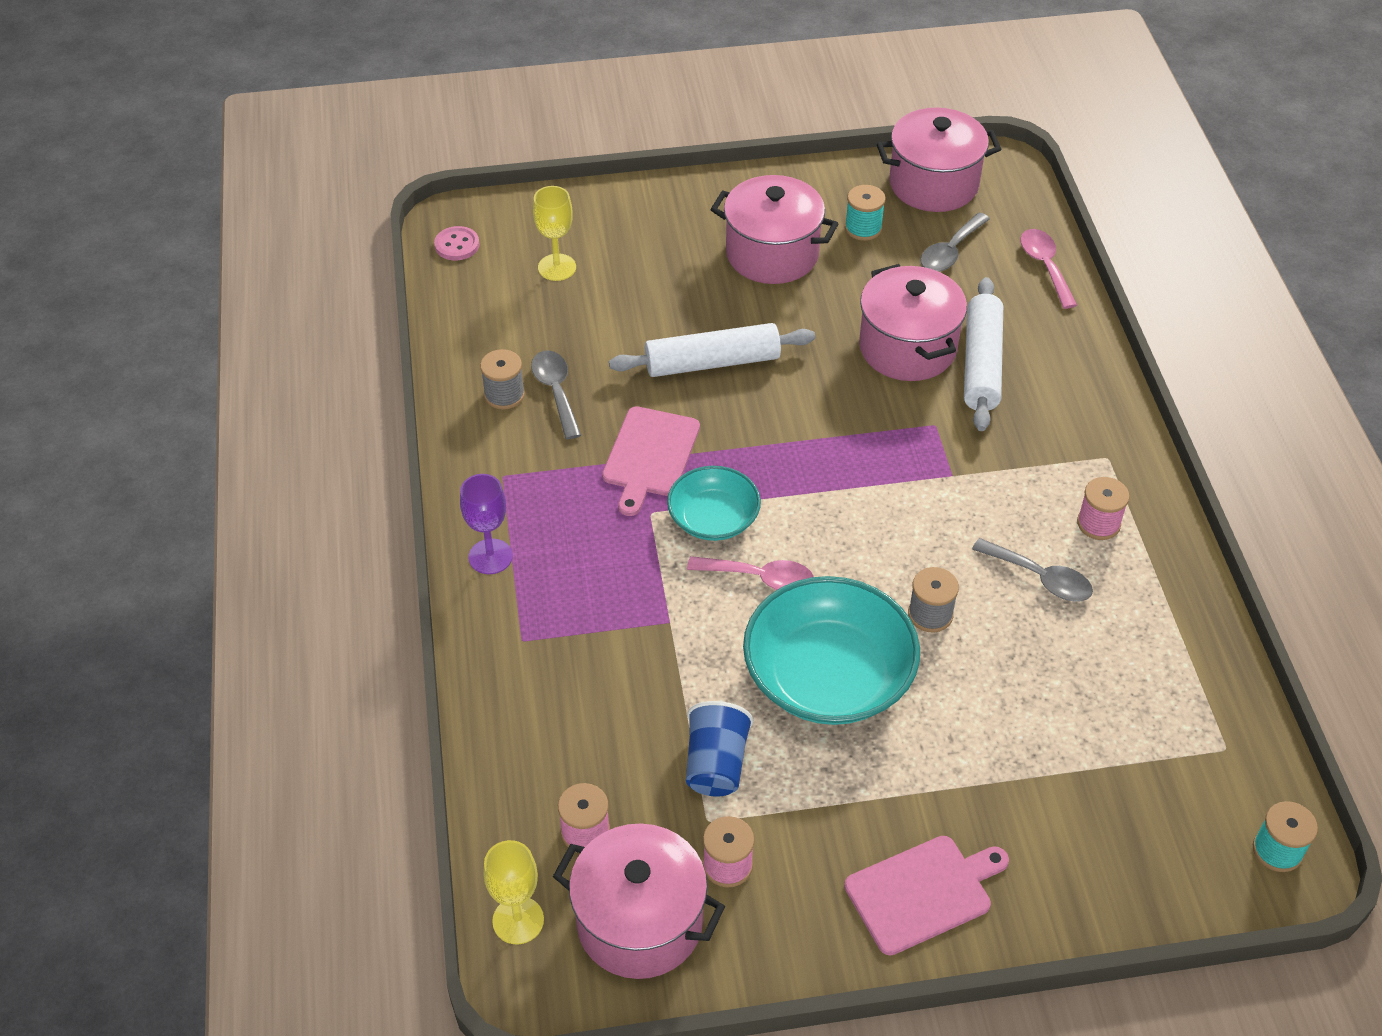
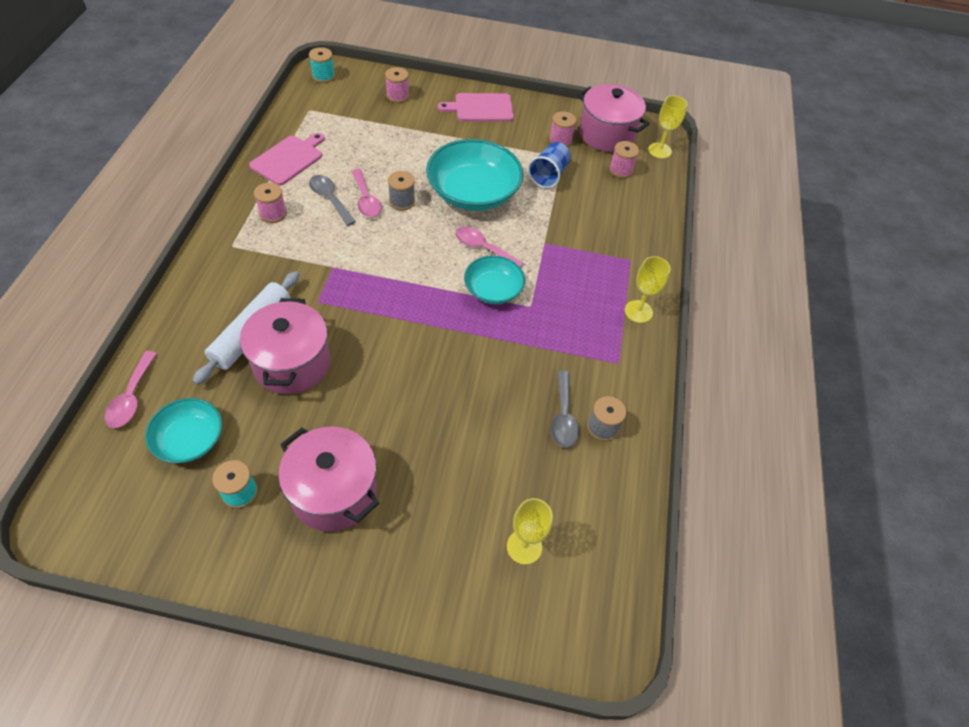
camera: 165 degrees left, 5 degrees up
(457, 245) = (608, 612): pink button -> none
(490, 556) = (638, 311): purple goblet -> yellow goblet
(650, 456) = (515, 343): pink cutting board -> pink cutting board (288, 159)
(712, 362) = (438, 401): white rolling pin -> none
(933, 184) = (139, 523): pink pot -> none
(950, 251) = (190, 439): grey spoon -> turquoise bowl
(986, 596) = (366, 200): none -> pink spoon
(1101, 856) = (397, 96): none -> pink spool

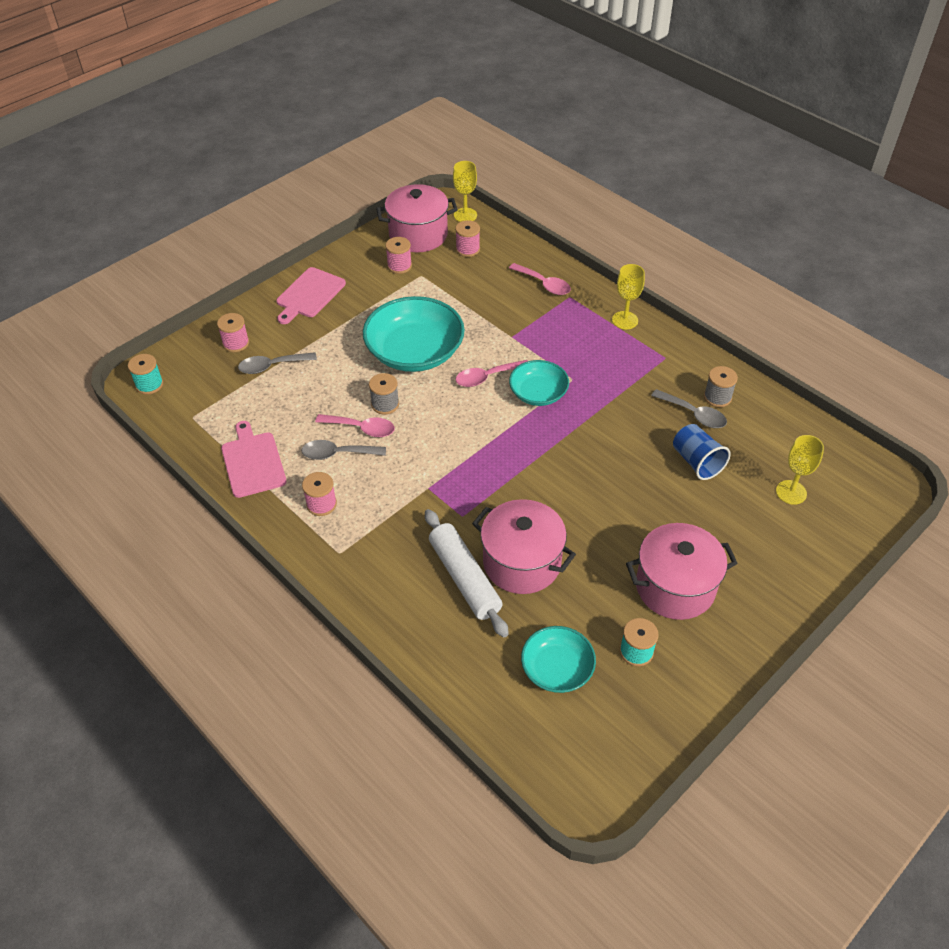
camera: 50 degrees left, 5 degrees down
(131, 397) = (478, 698): pink spoon -> pink spoon (544, 284)
(390, 124) = (272, 366): none -> grey spoon
(548, 175) = (436, 295): blue cup -> blue cup (697, 462)

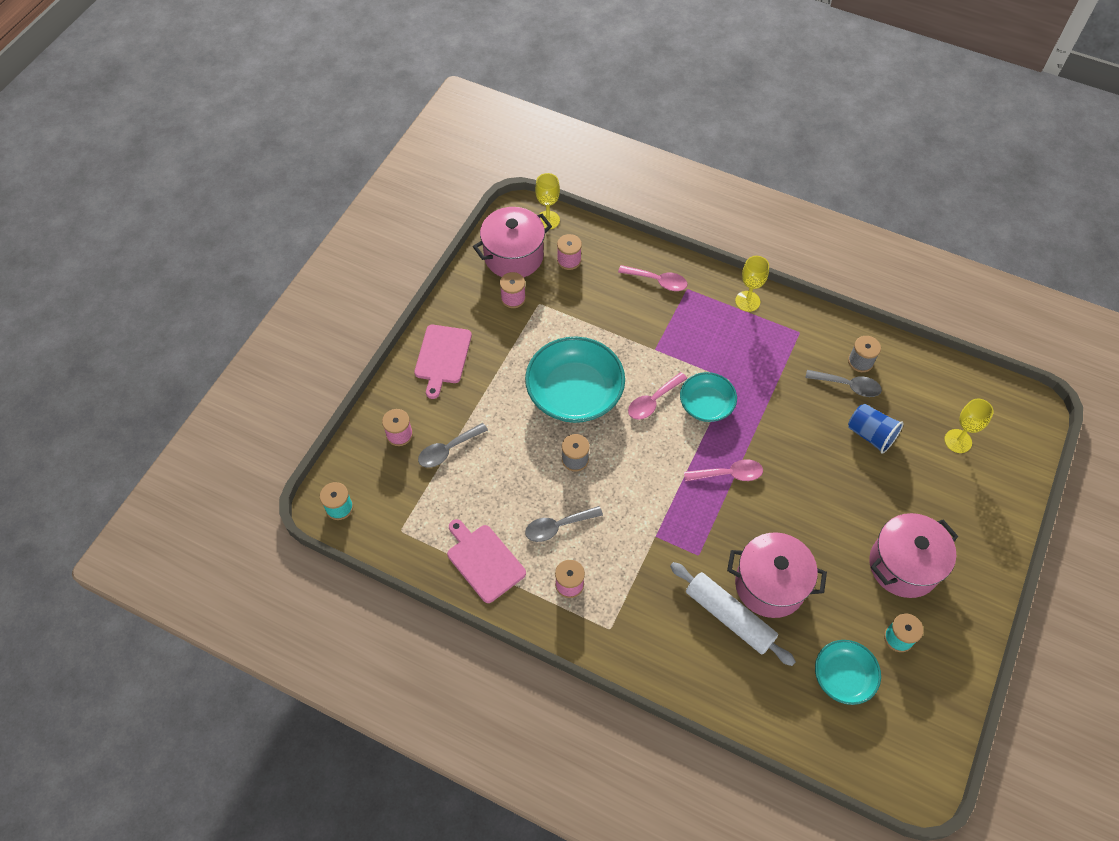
camera: 20 degrees left, 10 degrees up
(361, 428) = (566, 492): pink spoon -> pink spoon (729, 474)

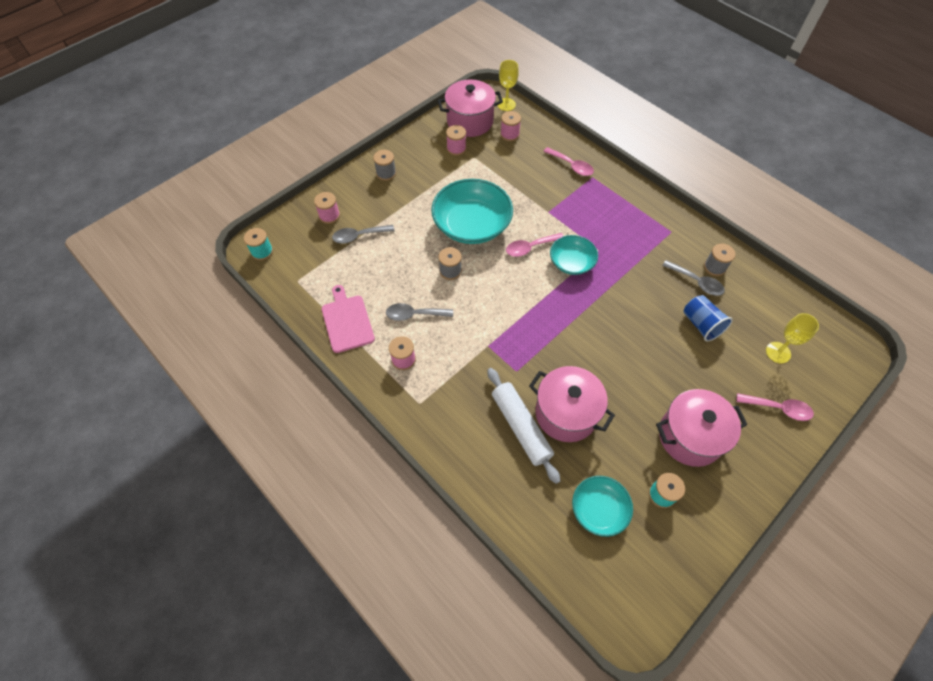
camera: 20 degrees right, 0 degrees up
(442, 357) = (386, 173): pink cutting board -> grey spool
(729, 474) = (568, 318): pink spoon -> pink spoon (778, 408)
(747, 301) = (637, 198): yellow goblet -> none

